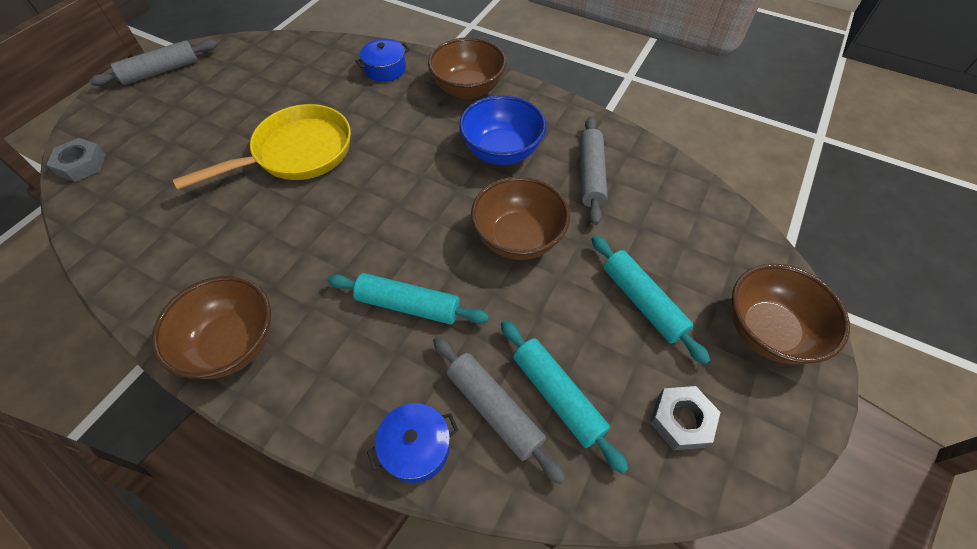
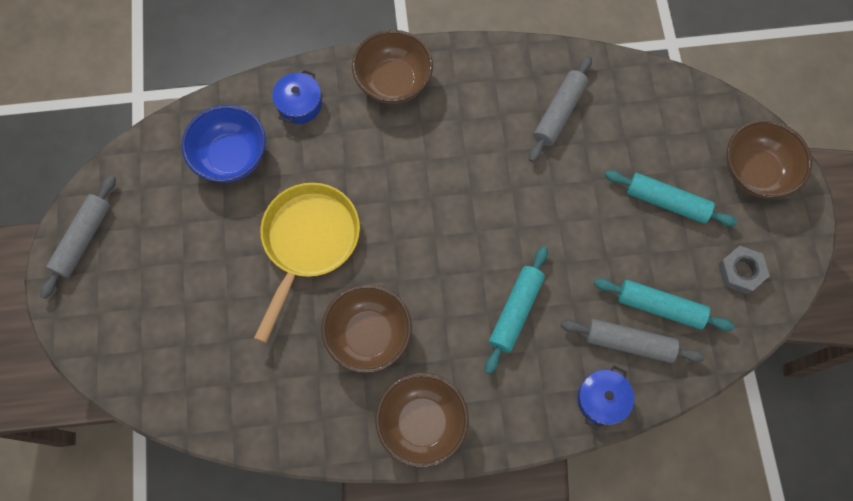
camera: 35 degrees left, 15 degrees up
(81, 164) = (130, 376): grey nut -> none
(408, 305) = (515, 311): turquoise rolling pin -> turquoise rolling pin turned 45 degrees counterclockwise
(501, 151) = (474, 132): blue bowl -> blue bowl (231, 157)
(518, 238) = (548, 206): brown bowl -> brown bowl (369, 335)
(590, 175) = (559, 113): grey rolling pin -> grey rolling pin turned 60 degrees clockwise

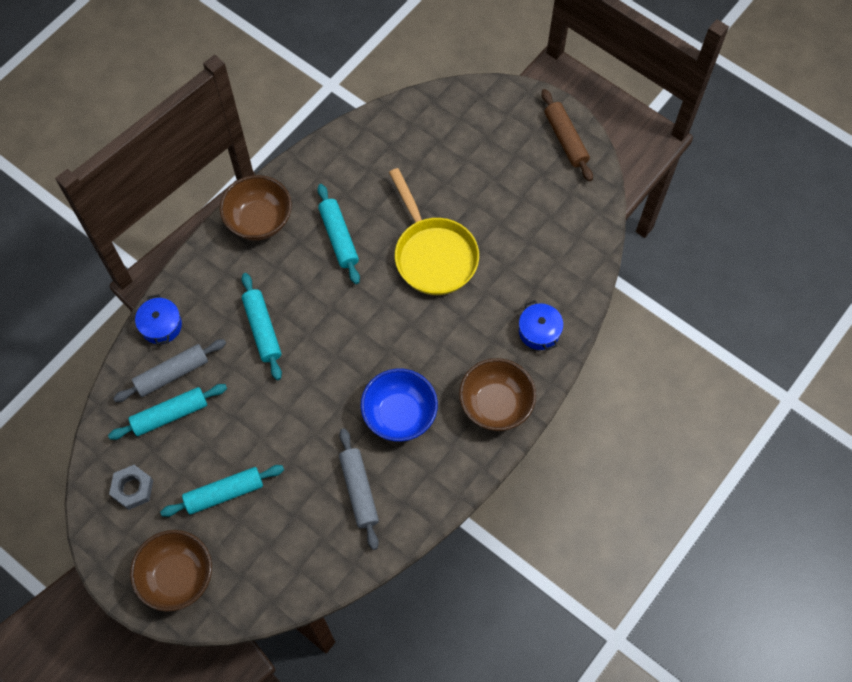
camera: 135 degrees right, 5 degrees down
(83, 239) = (565, 139): grey rolling pin -> brown rolling pin
(231, 157) = (540, 260): blue bowl -> blue bowl (399, 415)
(369, 335) = (339, 237): brown bowl -> turquoise rolling pin

